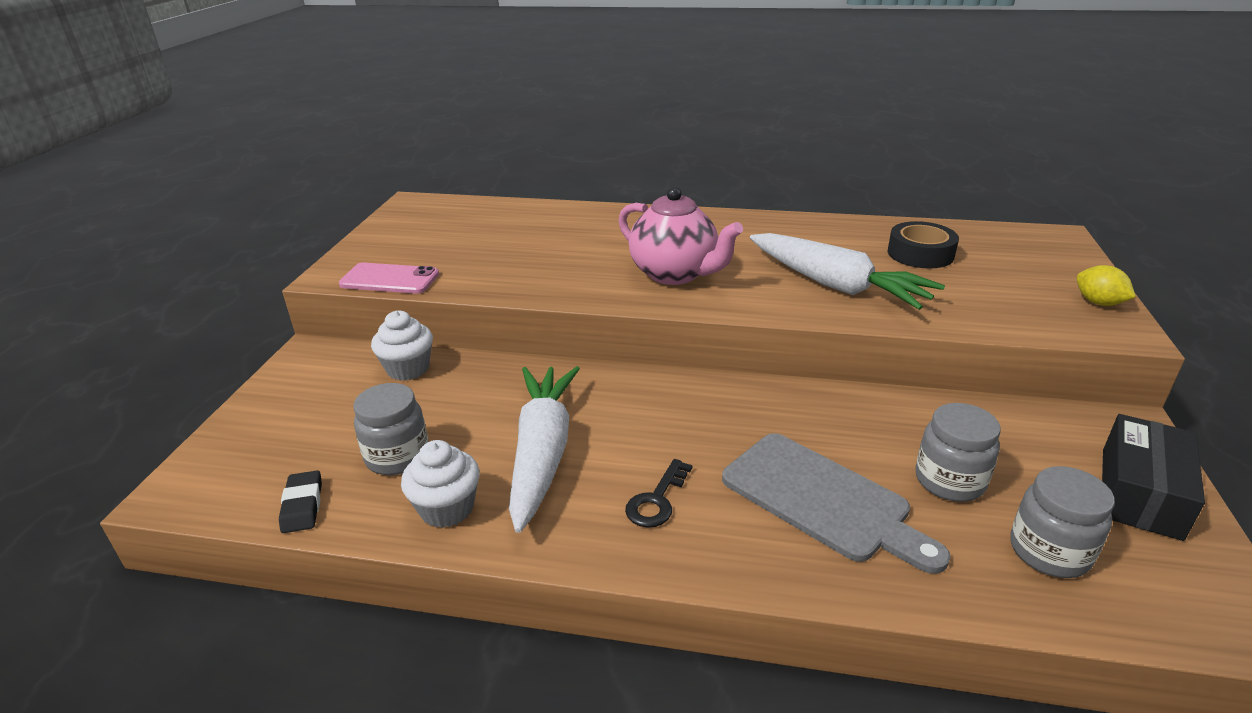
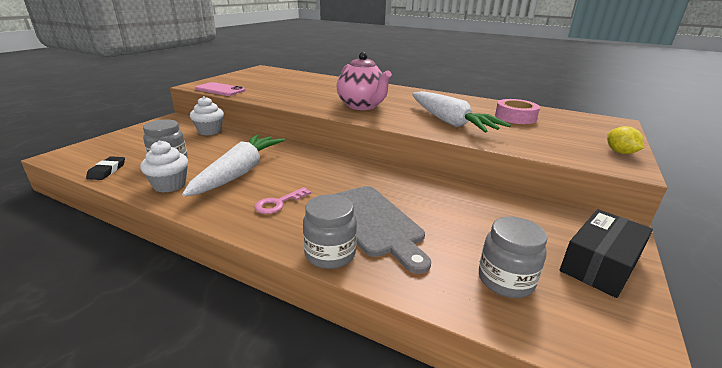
camera: 15 degrees right, 5 degrees down
(657, 500) = (279, 203): black key -> pink key
(920, 254) = (515, 117): black tape -> pink tape
(949, 481) = (464, 230): grey jar -> grey jar (330, 254)

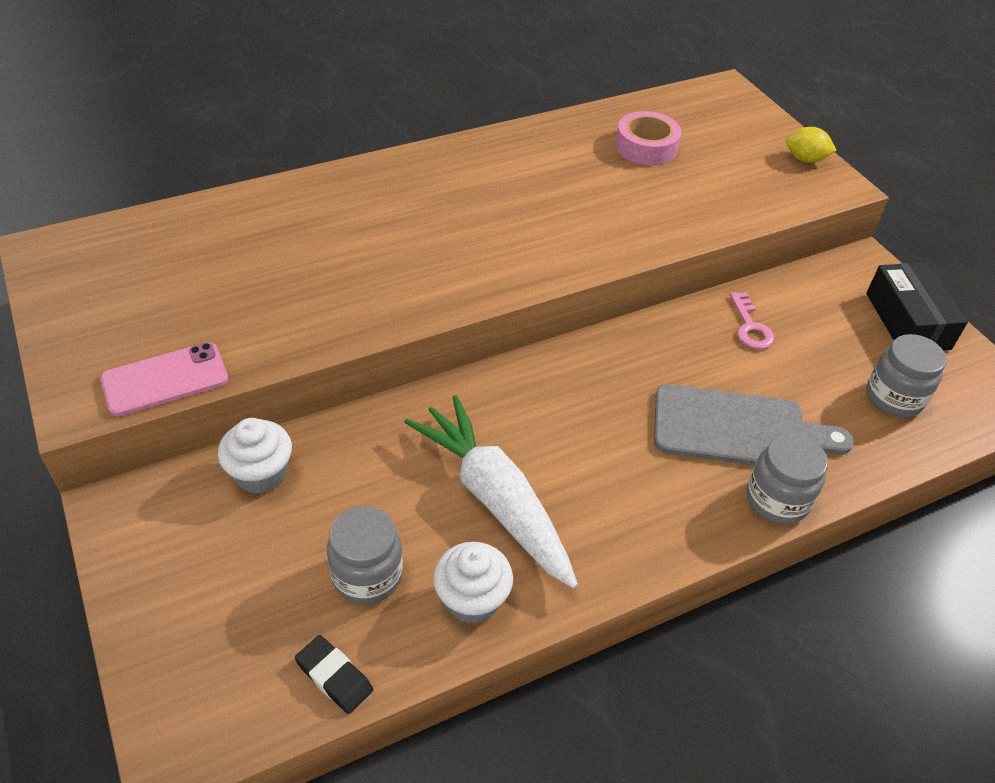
camera: 55 degrees left, 20 degrees up
(279, 203) = (628, 494): pink key -> pink key (750, 327)
(362, 106) = (465, 250): pink teapot -> none
(450, 122) = (613, 211): white carrot -> none

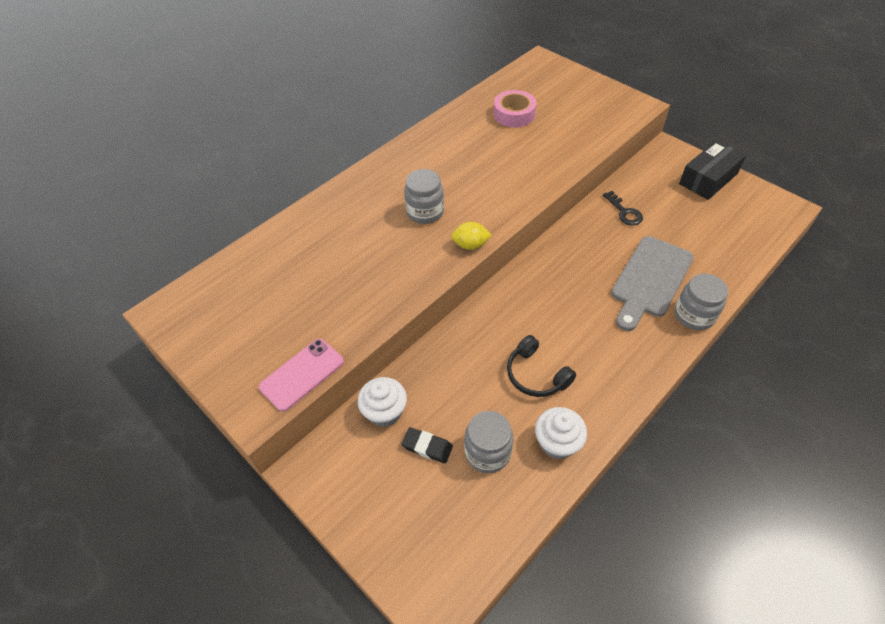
camera: 15 degrees left, 5 degrees up
(334, 676) = (503, 523): black eraser -> black eraser (427, 447)
(494, 499) = (536, 375): white carrot -> black headphones
(737, 429) = (650, 279): grey cutting board -> grey cutting board turned 135 degrees clockwise
(750, 327) = (624, 212): pink key -> black key
(805, 159) = (611, 94): yellow lemon -> yellow lemon (470, 245)
(894, 398) = (724, 229): grey jar -> grey jar (425, 212)
(907, 321) = (708, 179): black box -> black box turned 75 degrees clockwise

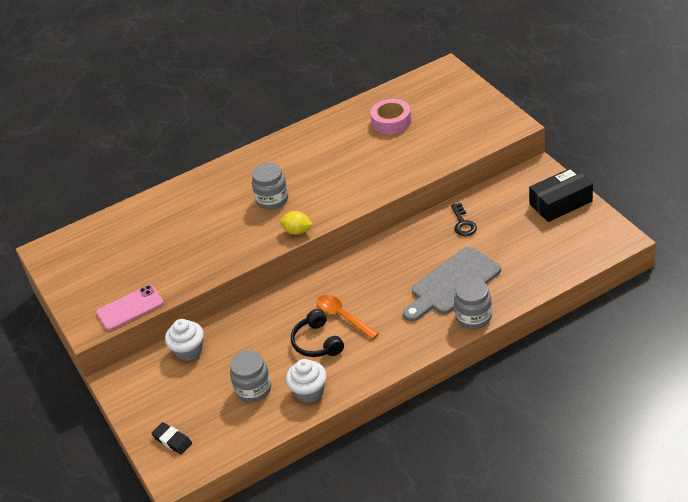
camera: 20 degrees right, 10 degrees down
(427, 447) = (210, 379): black eraser -> black eraser (172, 440)
(550, 337) = (342, 316): none -> orange spoon

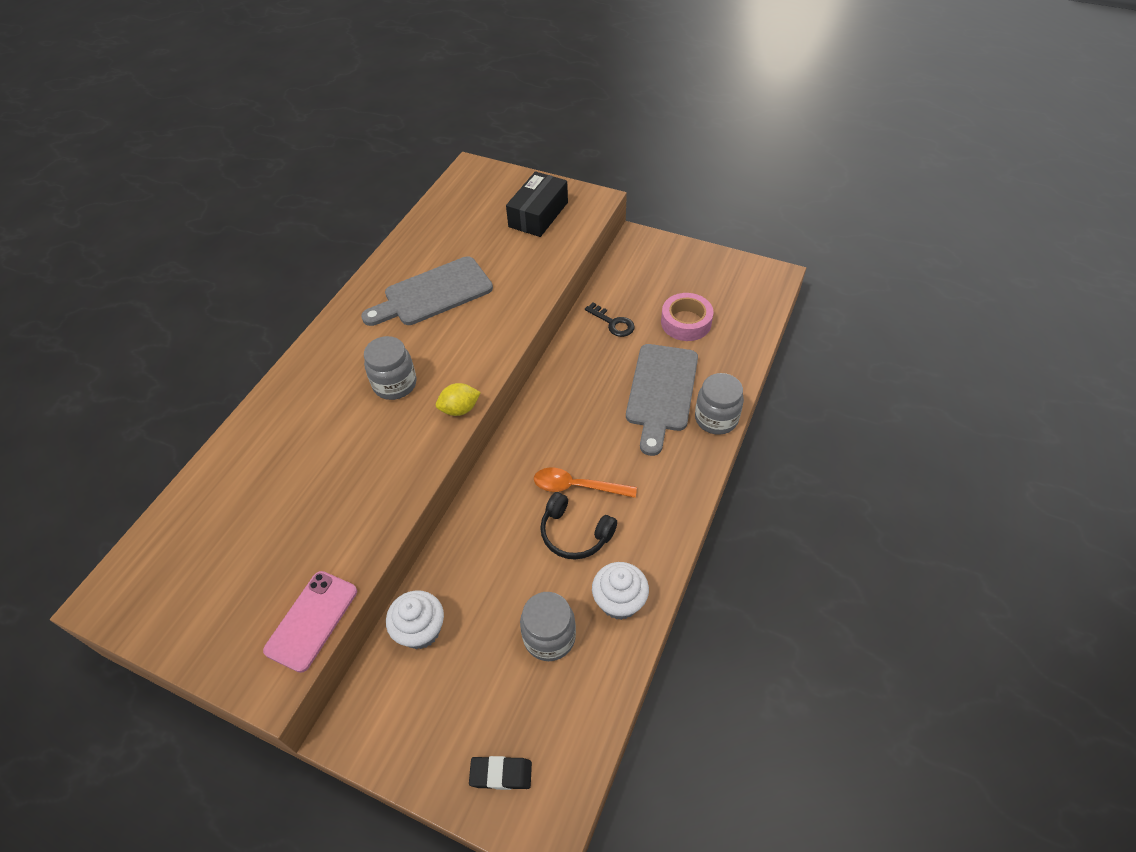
camera: 40 degrees left, 10 degrees up
(343, 151) = (433, 293): none -> grey cutting board
(391, 121) = (461, 241): pink tape -> pink tape (686, 322)
(560, 203) = (688, 264): black box -> black box (538, 214)

